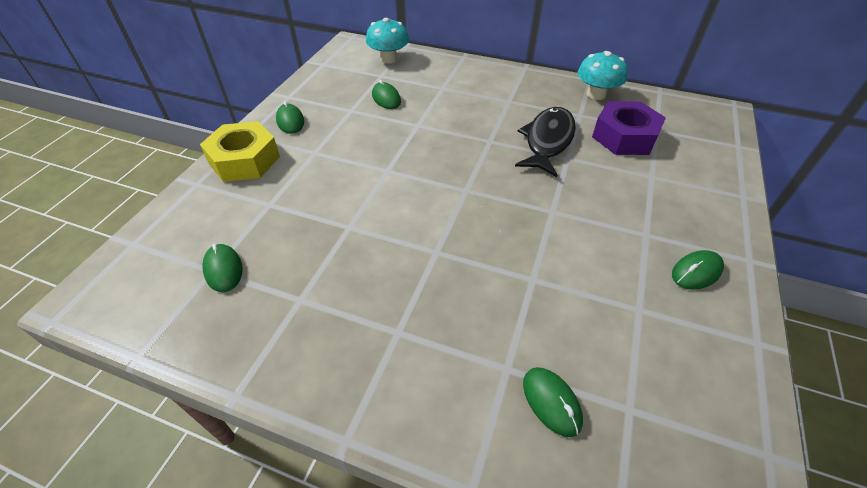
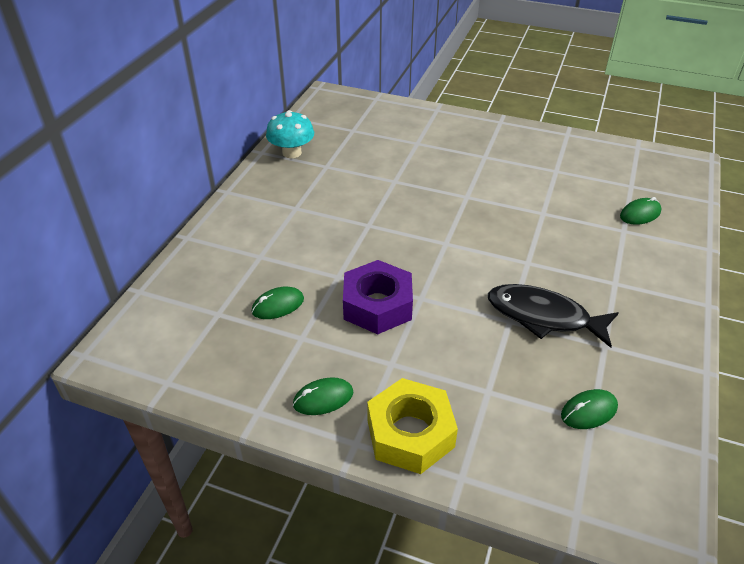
camera: 90 degrees left, 5 degrees down
(388, 59) = (172, 308): turquoise mushroom -> none
(547, 141) = (369, 189): black fish -> black fish (543, 316)
(624, 137) = (363, 147): purple nut -> purple nut (377, 305)
(696, 272) = (517, 143): green mouse -> none

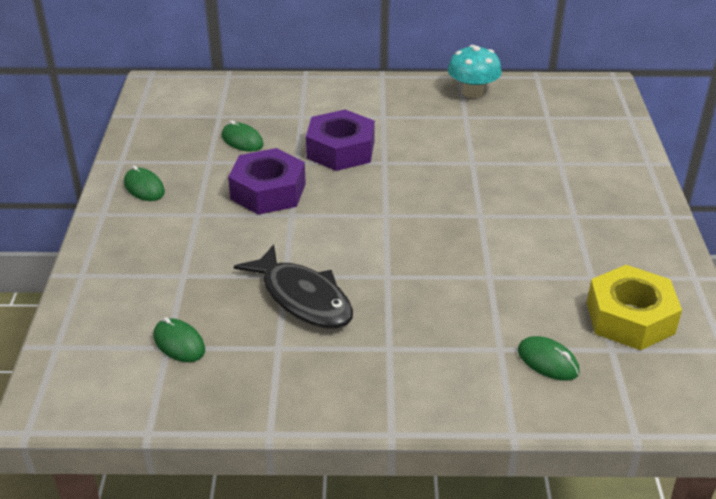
camera: 70 degrees right, 5 degrees down
(335, 245) = (340, 150): none -> purple nut
(410, 433) = (120, 239): yellow nut -> yellow nut (630, 318)
(543, 316) = (303, 298): black fish -> black fish turned 135 degrees clockwise

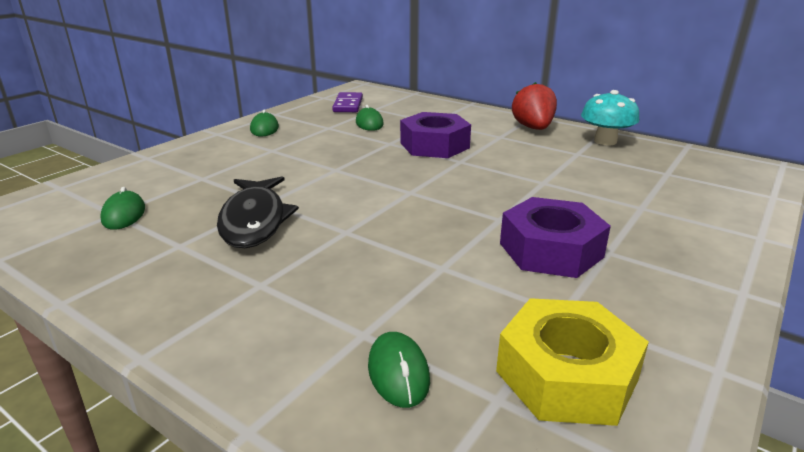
camera: 35 degrees right, 10 degrees down
(182, 119) = (348, 105): none -> purple domino
(268, 191) = (341, 152): purple nut -> purple nut (550, 250)
(399, 94) = (533, 128): none -> red strawberry

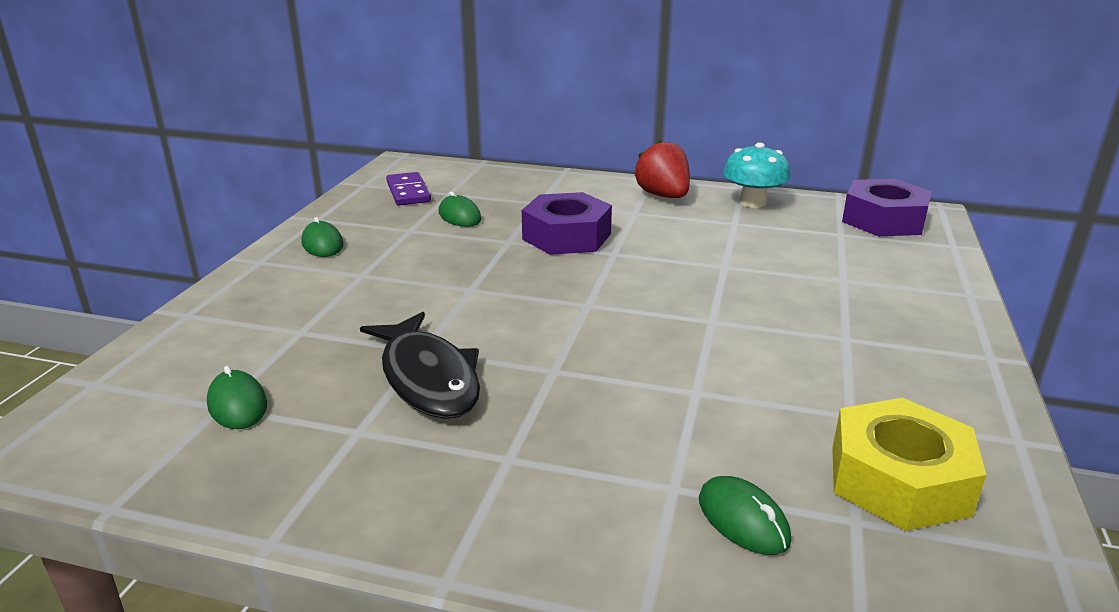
camera: 20 degrees left, 0 degrees up
(550, 250) = (790, 348): purple nut -> purple nut (883, 220)

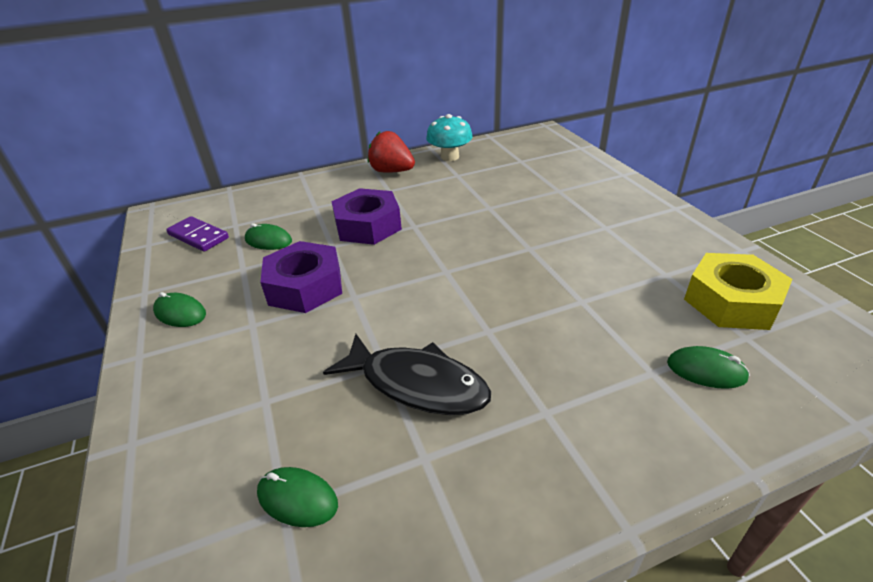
camera: 35 degrees left, 10 degrees up
(883, 220) = (530, 144): purple nut -> purple nut (305, 286)

